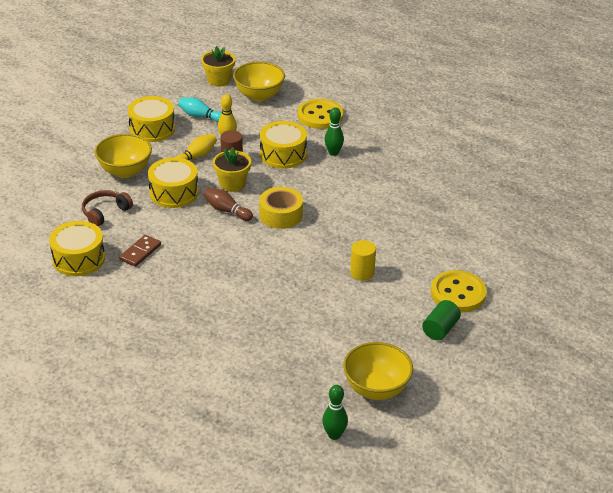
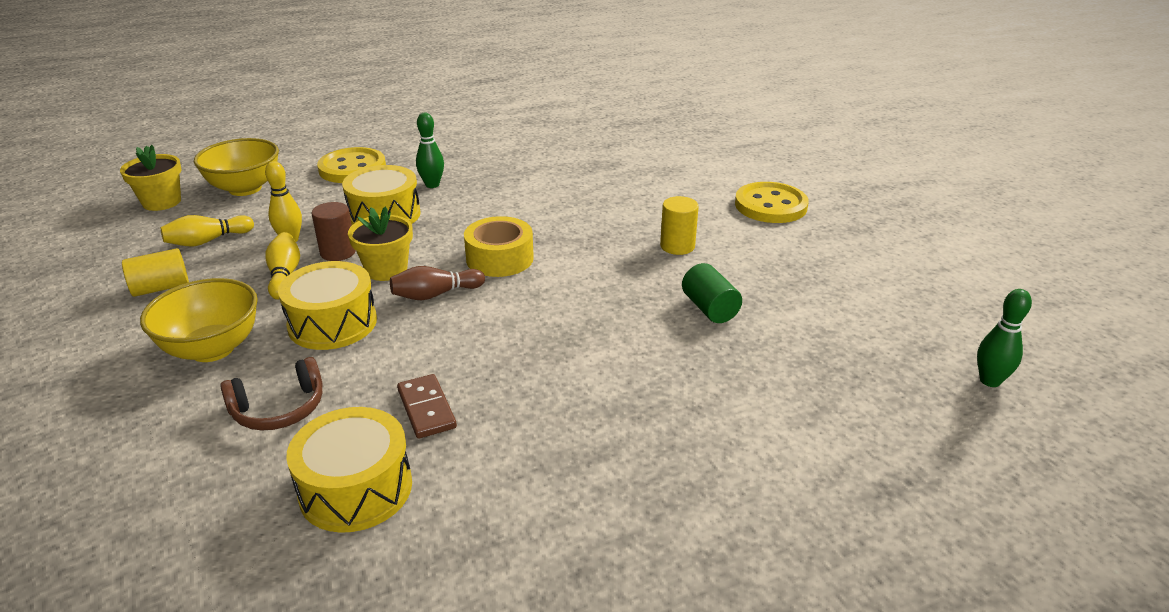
camera: 55 degrees left, 5 degrees down
(105, 212) = (279, 409): brown headphones -> brown headphones turned 105 degrees counterclockwise
(152, 129) = (161, 288): yellow drum -> yellow cylinder
(200, 116) = (207, 241): turquoise bowling pin -> yellow bowling pin
(376, 389) = (910, 315): yellow bowl -> none
(440, 329) = (825, 236): green cylinder -> green cylinder (709, 308)

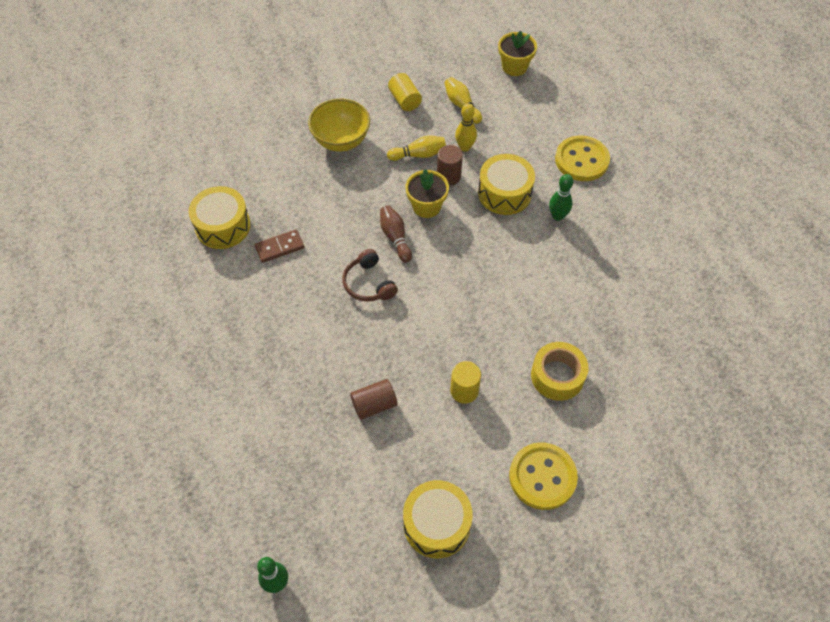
camera: 90 degrees right, 25 degrees up
(245, 188) = (539, 105): yellow bowl -> none
(279, 409) = (286, 182): brown headphones -> brown headphones (368, 283)
(332, 323) = (364, 190): yellow drum -> yellow drum (436, 524)
(499, 258) = (442, 270): yellow tape -> yellow tape (557, 376)
(709, 308) = (374, 405): green cylinder -> brown cylinder

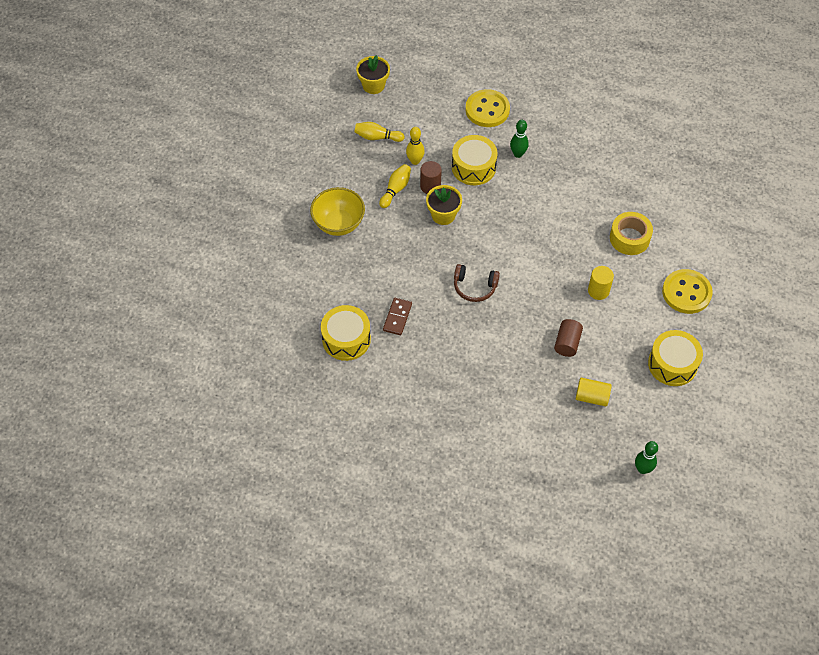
camera: 50 degrees left, 0 degrees up
(395, 237) = (452, 249): brown bowling pin -> none
(405, 100) = (339, 164): yellow cylinder -> yellow cylinder (592, 397)

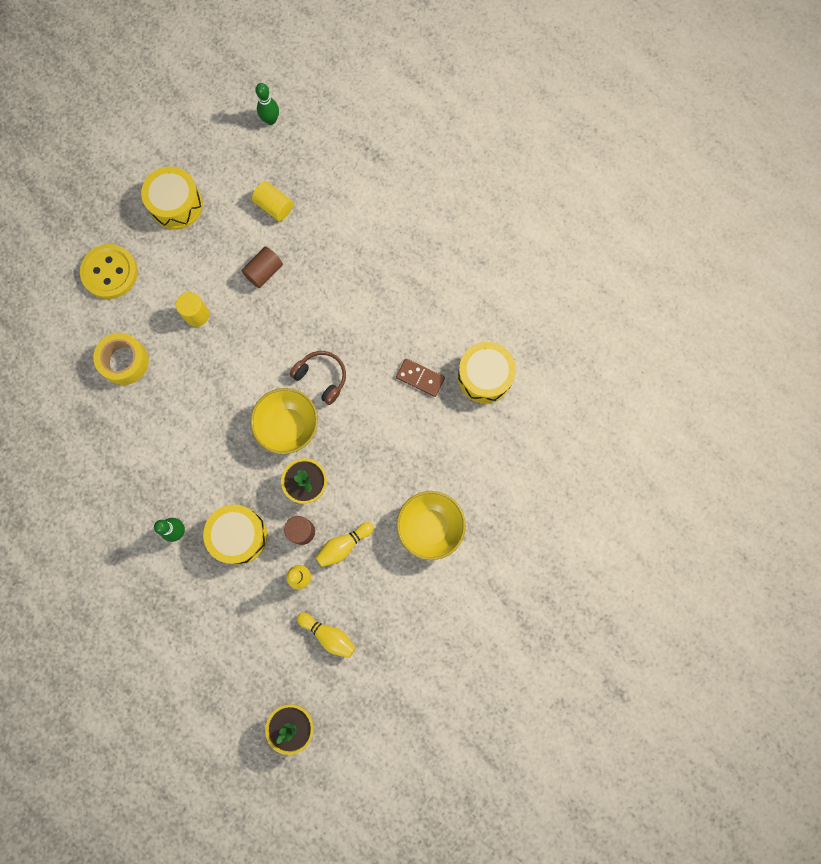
camera: 155 degrees left, 20 degrees up
(397, 317) = (420, 378): brown domino -> brown domino turned 75 degrees clockwise
(480, 245) = (288, 426): none -> yellow bowl
(487, 110) = (175, 615): yellow button -> none

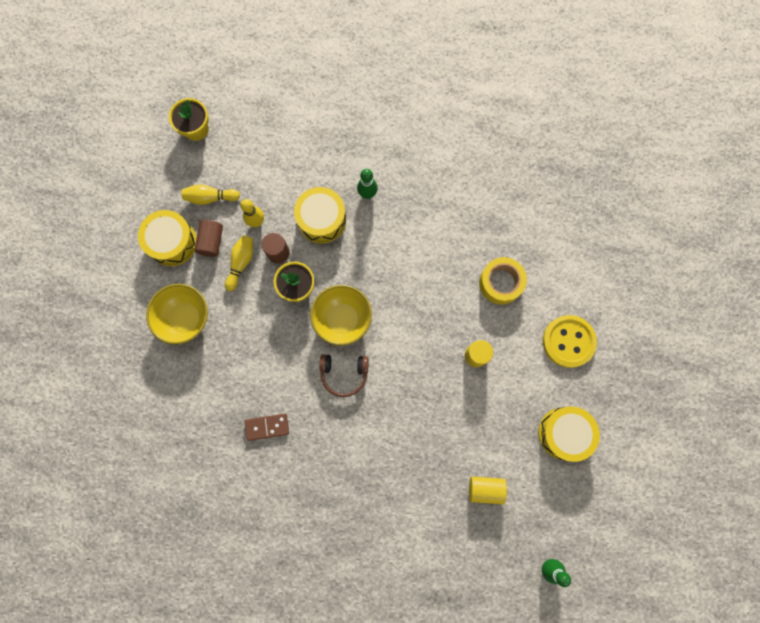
camera: 145 degrees right, 0 degrees up
(264, 271) = (451, 427): brown cylinder -> brown cylinder (211, 241)
(485, 376) = (216, 464): yellow drum -> yellow drum (172, 242)

